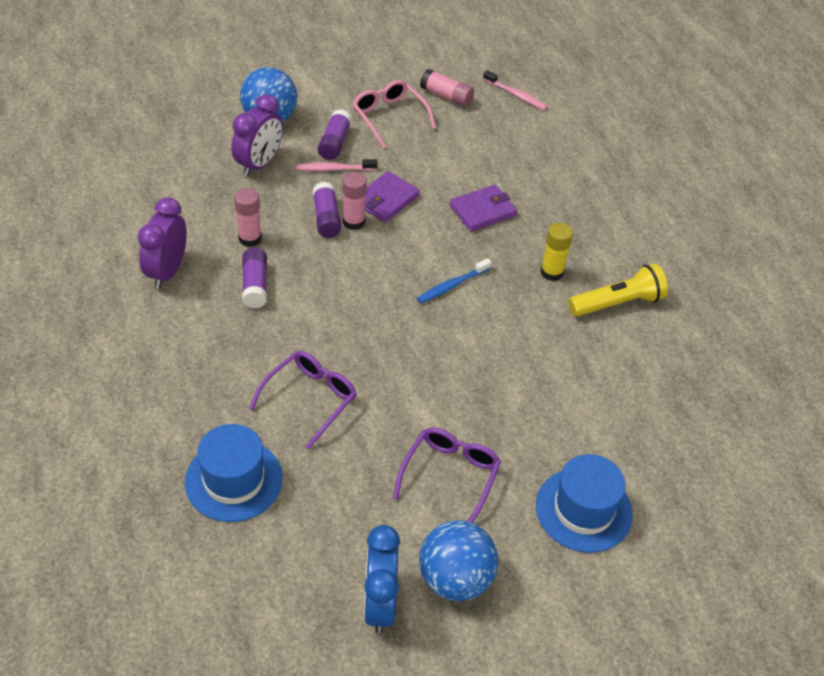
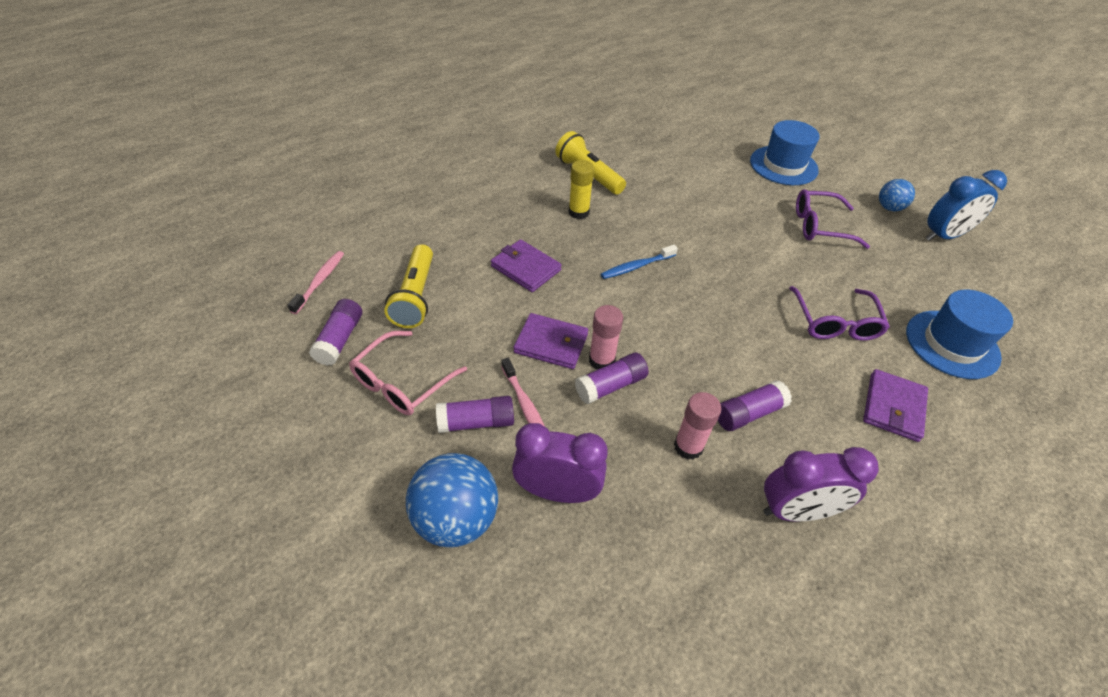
camera: 110 degrees left, 0 degrees up
(202, 382) = (893, 407): none -> purple wallet
(310, 399) = (835, 322): purple glasses -> purple glasses turned 105 degrees counterclockwise
(446, 96) = (340, 339): pink glue stick -> purple glue stick
(452, 285) = (637, 266): blue toothbrush -> blue toothbrush turned 120 degrees clockwise
(455, 579) = (889, 208): blue ball -> blue ball, size x0.57
(475, 140) = (415, 296): none -> yellow flashlight

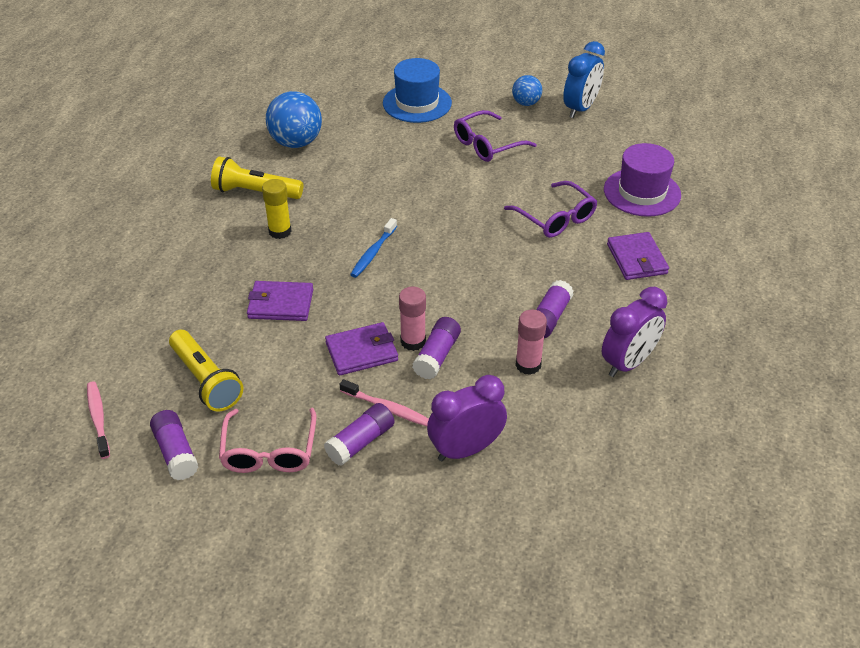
camera: 35 degrees left, 5 degrees down
(456, 518) = (412, 512): blue ball -> blue ball (296, 142)
(952, 344) = (642, 192): blue hat -> purple hat

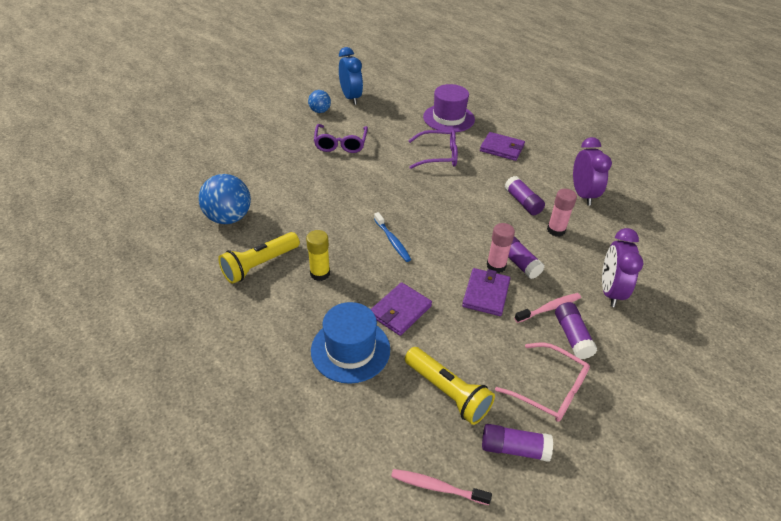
camera: 55 degrees left, 0 degrees up
(206, 380) = (447, 392): yellow flashlight -> yellow flashlight turned 45 degrees clockwise
(417, 103) = (261, 147): blue hat -> blue hat (350, 350)

